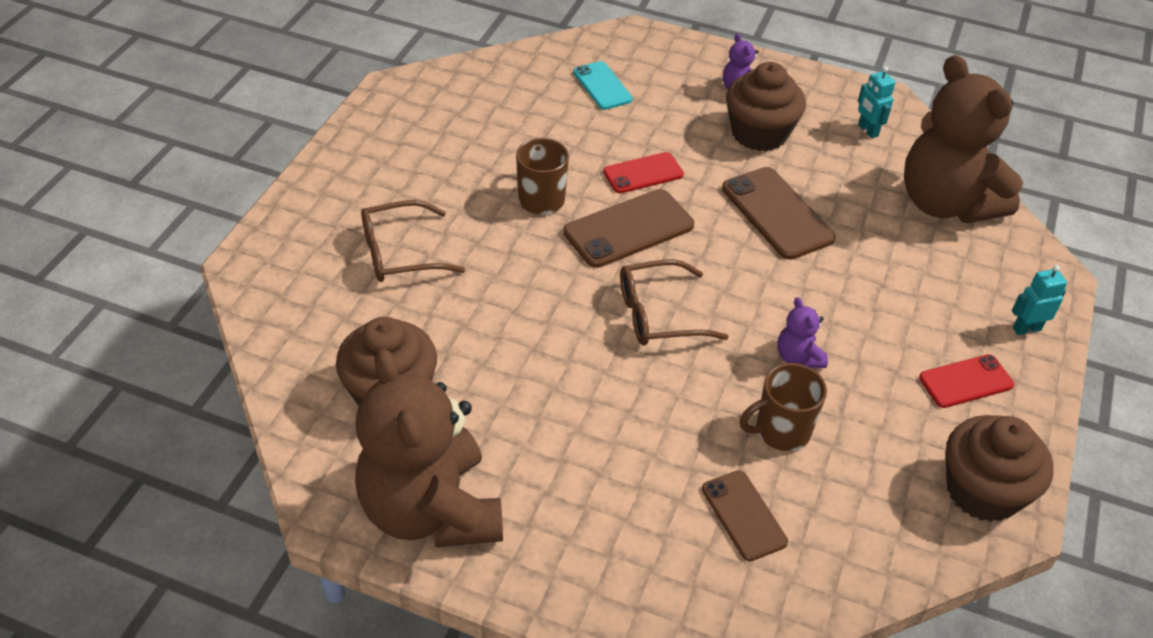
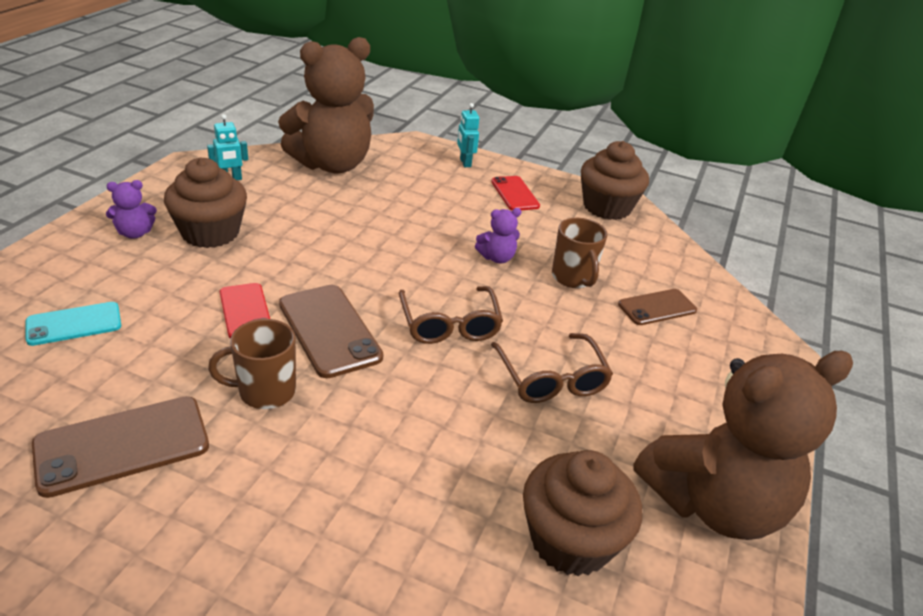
camera: 90 degrees left, 10 degrees down
(400, 253) = (336, 531): brown glasses -> brown glasses (551, 379)
(777, 213) = (326, 241): brown phone -> brown phone (122, 445)

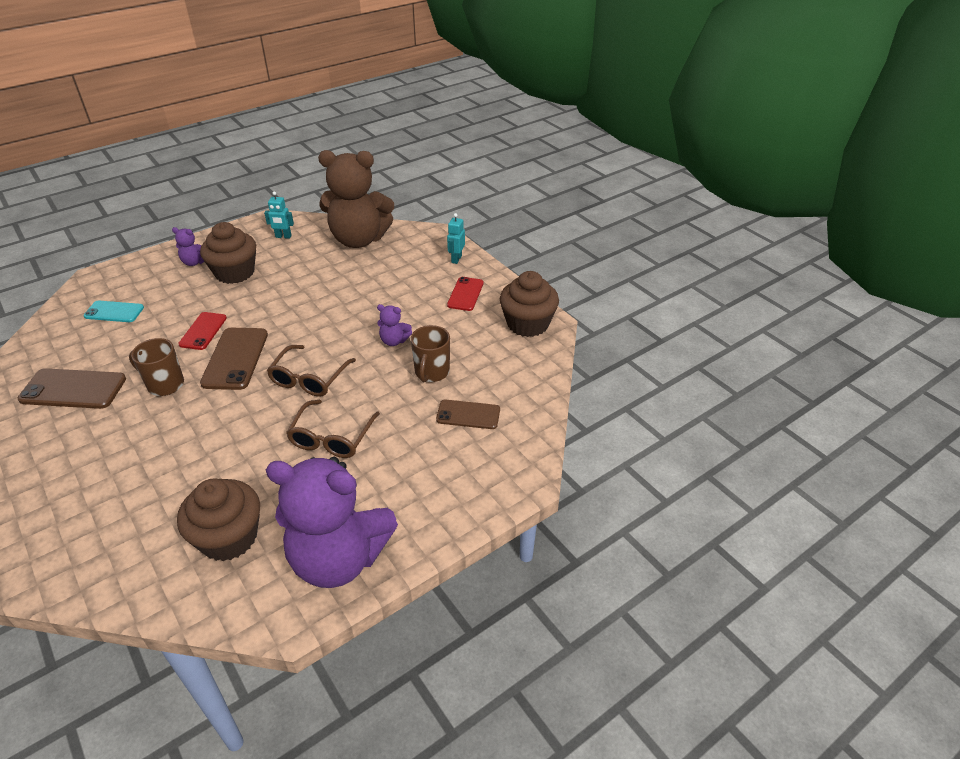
camera: 35 degrees right, 5 degrees up
(714, 503) = (339, 558): brown teddy bear -> purple teddy bear

